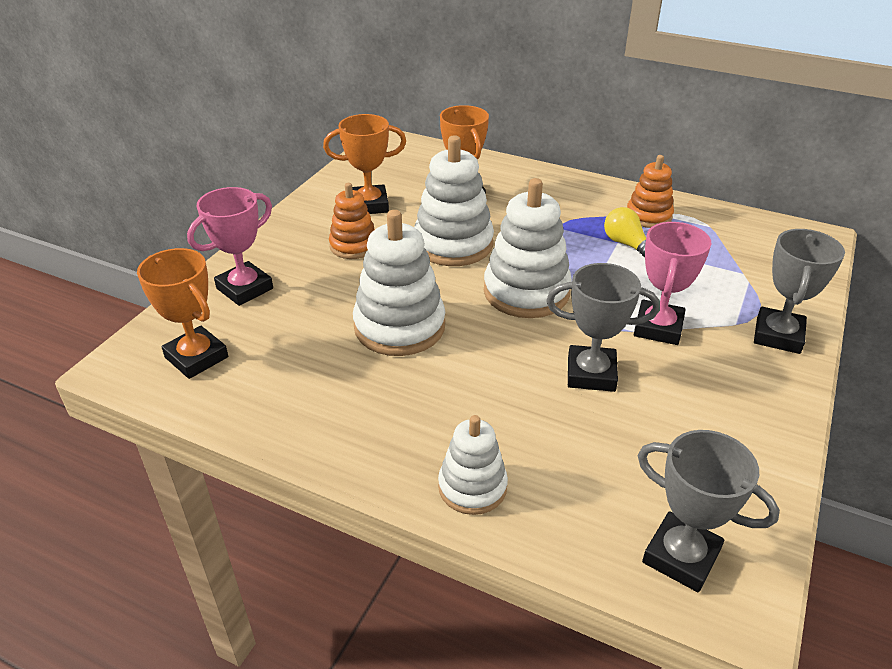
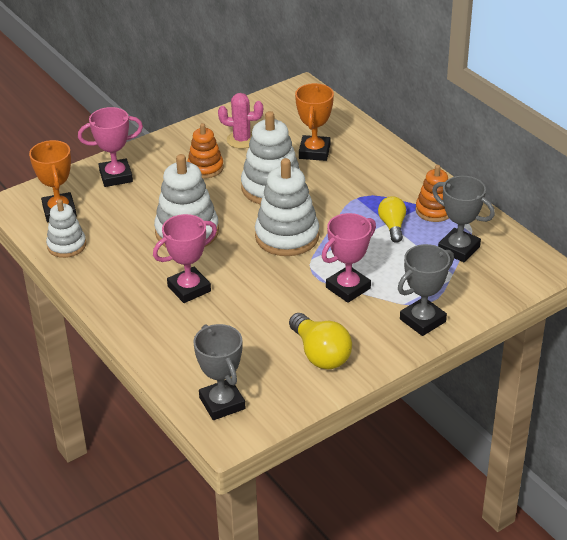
camera: 30 degrees right, 0 degrees up
(369, 205) = (242, 140): orange trophy -> pink cactus
(471, 400) = (189, 289): none -> pink trophy
(472, 487) = (148, 332): white stacking toy -> white stacking toy (66, 245)
(591, 374) = (274, 299): grey trophy -> grey trophy (458, 249)
(721, 424) = (320, 354): none -> yellow light bulb

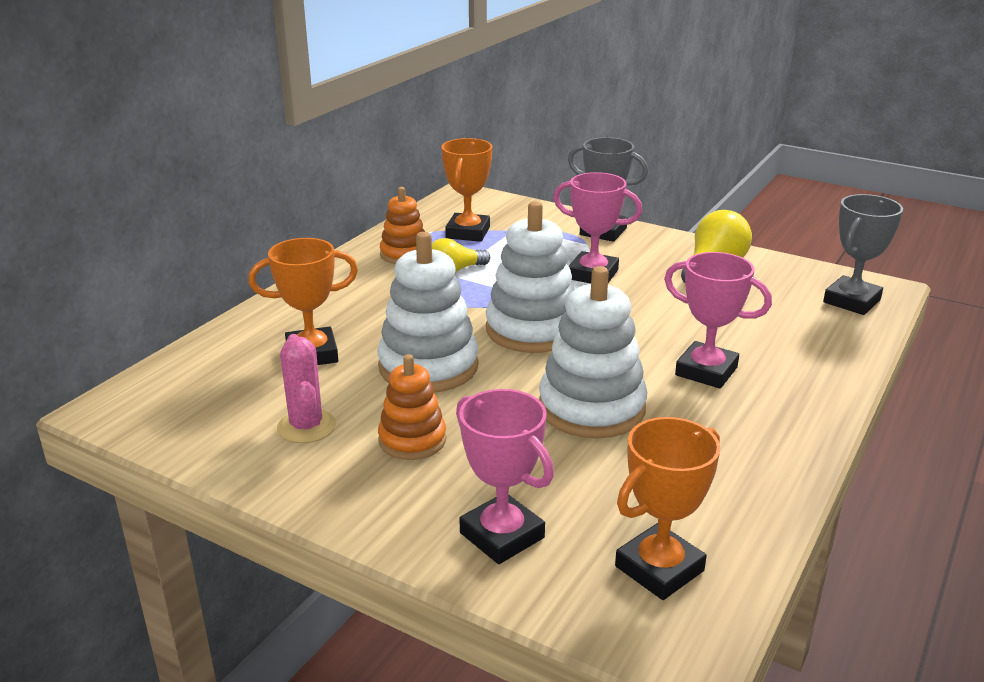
camera: 115 degrees left, 10 degrees down
(66, 245) = (737, 518): white stacking toy -> none
(458, 249) = (468, 233): grey trophy -> orange trophy

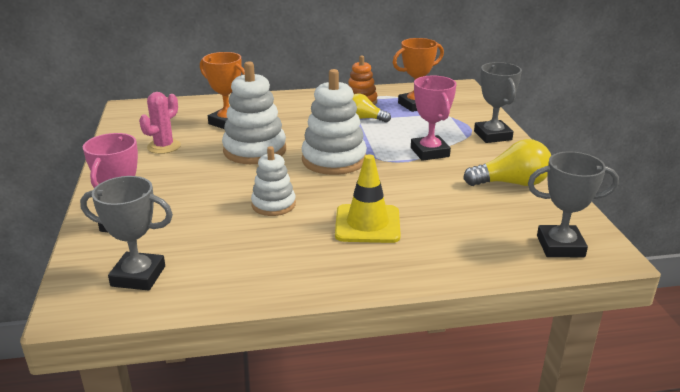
camera: 50 degrees right, 0 degrees up
(412, 440) = (182, 172): orange stacking toy -> none
(591, 408) = (273, 205): white stacking toy -> white stacking toy, size x0.60
(659, 568) = (138, 276): orange trophy -> grey trophy
(706, 371) = (367, 224): pink trophy -> yellow traffic cone

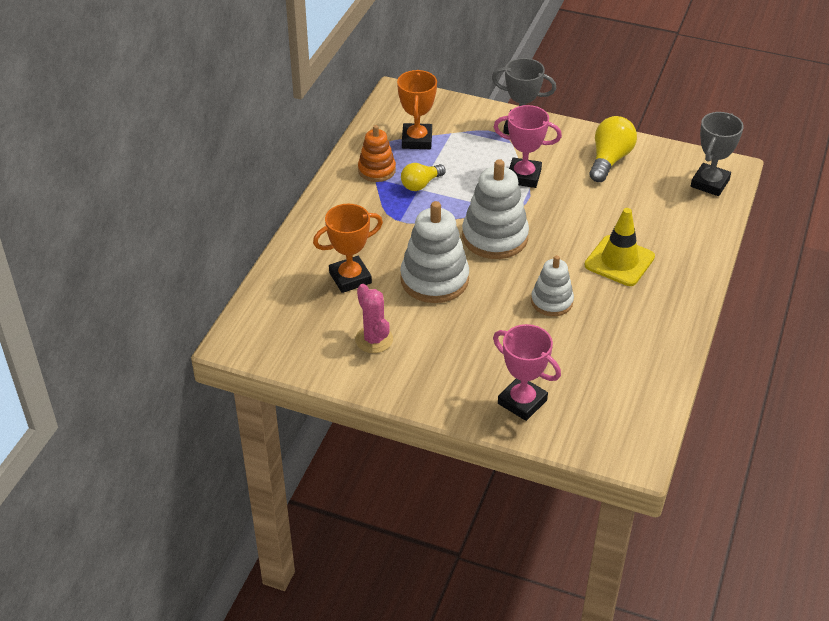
camera: 60 degrees left, 15 degrees up
(138, 276) = (615, 411): grey trophy -> none

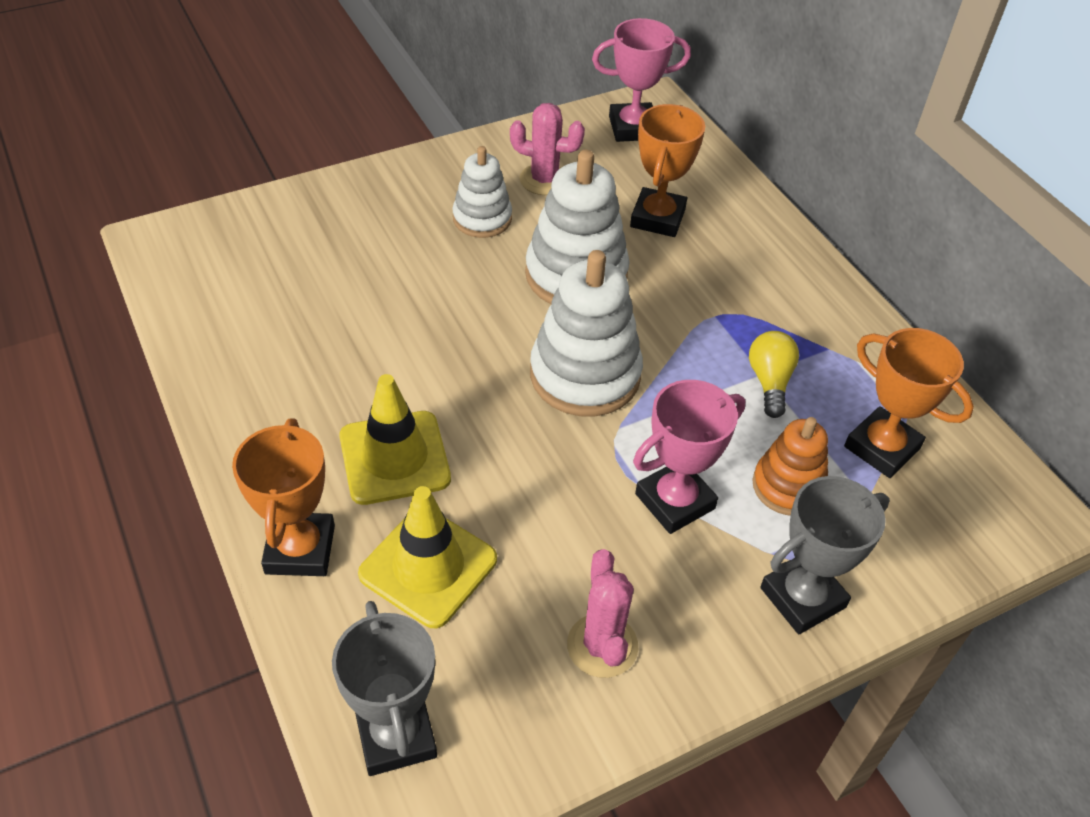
camera: 130 degrees right, 5 degrees up
(376, 170) = (845, 361): orange stacking toy -> orange stacking toy (788, 486)
(522, 402) = (328, 217): pink trophy -> pink trophy (633, 128)
(552, 301) = (418, 340): white stacking toy -> white stacking toy (482, 218)
(609, 160) = (602, 646): yellow light bulb -> pink cactus
(647, 218) = (428, 567): none -> yellow traffic cone
(693, 255) = (300, 549): none -> orange trophy

